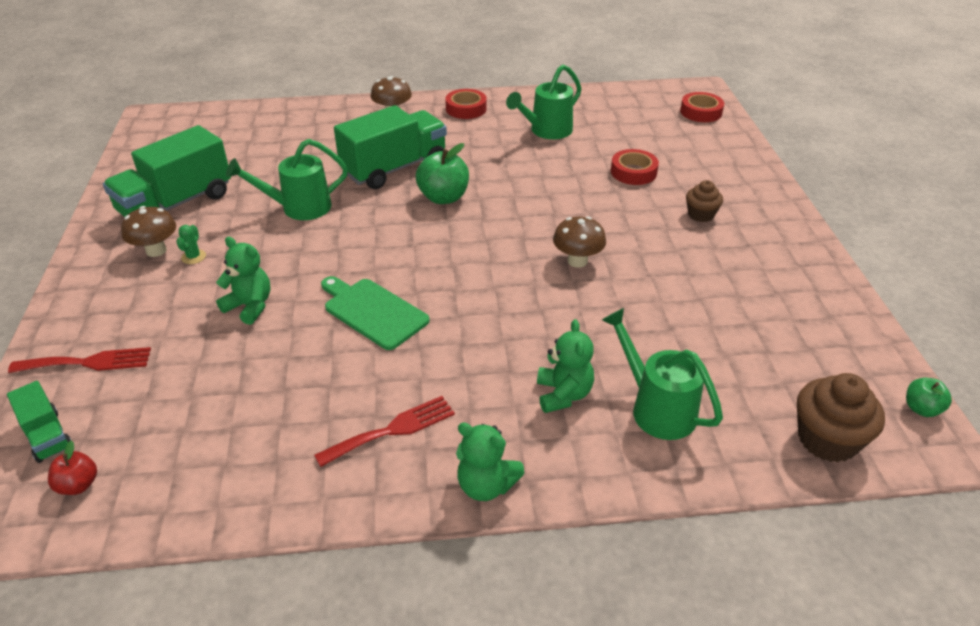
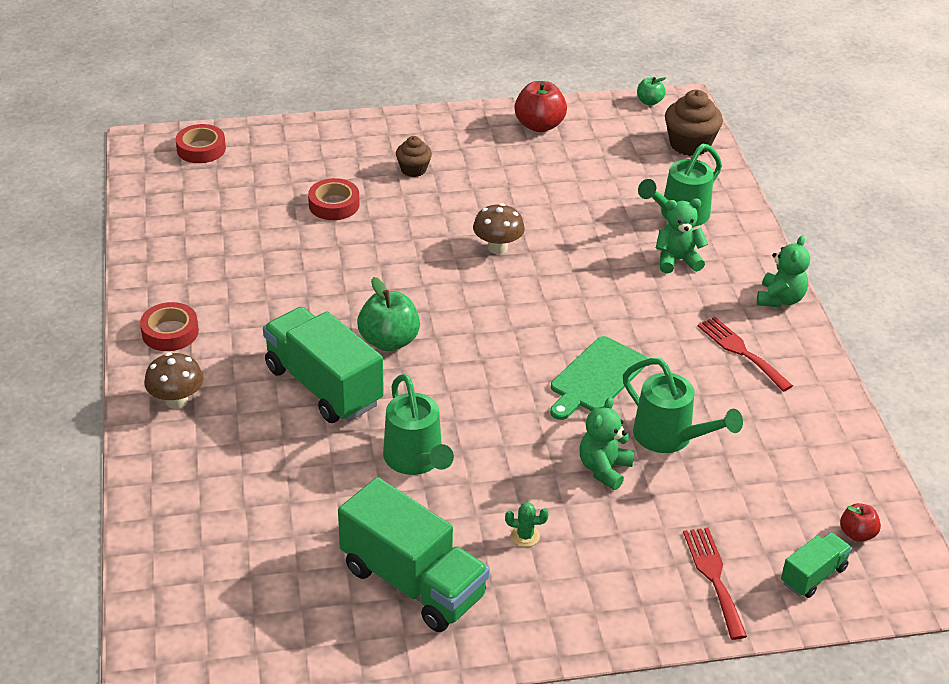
camera: 95 degrees left, 0 degrees up
(156, 250) = (516, 575): brown mushroom -> none
(546, 131) = (238, 264): green watering can -> green watering can (670, 437)
(817, 303) = (539, 125): none -> red apple

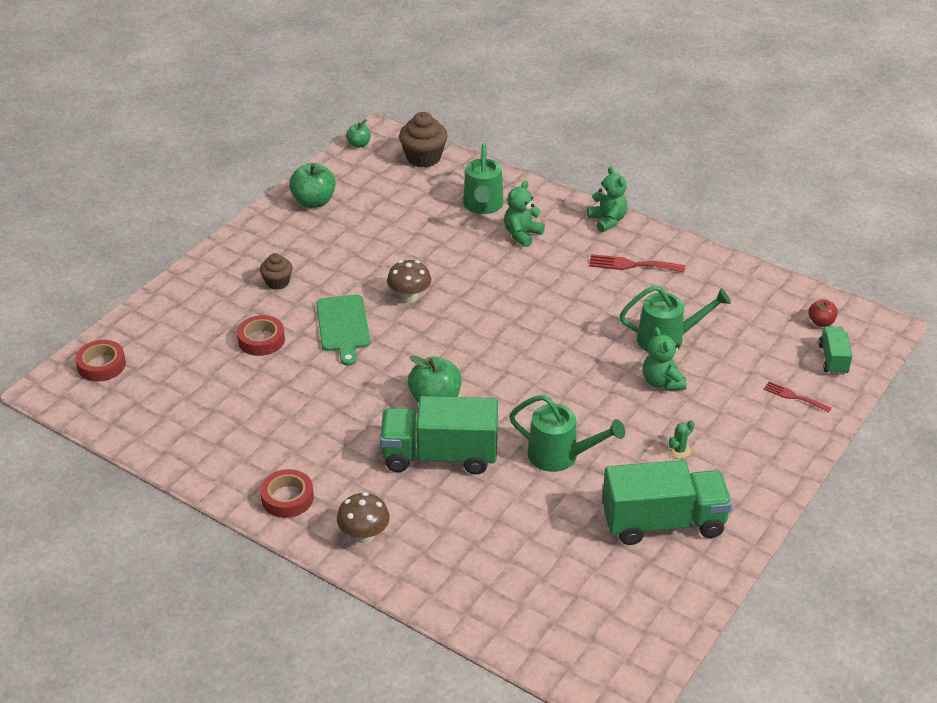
camera: 45 degrees left, 0 degrees up
(539, 125) = (314, 202): red apple -> green apple
(596, 377) = (581, 334): green cutting board -> green cutting board (343, 326)
(714, 577) = (794, 396): red fork -> red fork, size x0.66

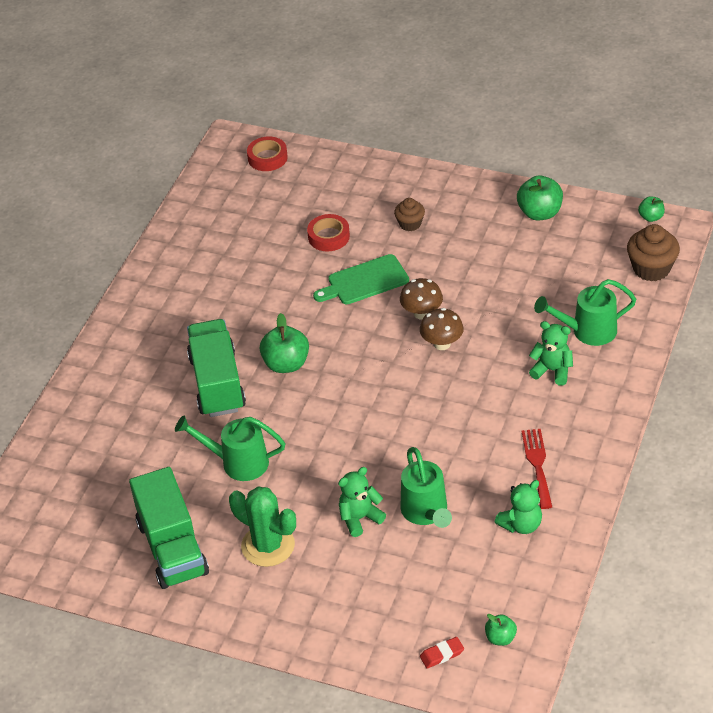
camera: 80 degrees right, 5 degrees up
(287, 498) = (146, 305): red tape -> none
(364, 535) = (116, 360): brown mushroom -> brown mushroom (442, 344)
(560, 456) = (238, 462): green watering can -> green watering can turned 90 degrees clockwise
(607, 221) = (606, 432): green teddy bear -> green teddy bear (521, 525)
(679, 450) = (268, 545): green cactus -> green cactus, size x2.42
(794, 396) = (371, 626): red fork -> none
(821, 322) = (500, 638): red apple -> green apple
(833, 359) = (442, 654): green truck -> red eraser

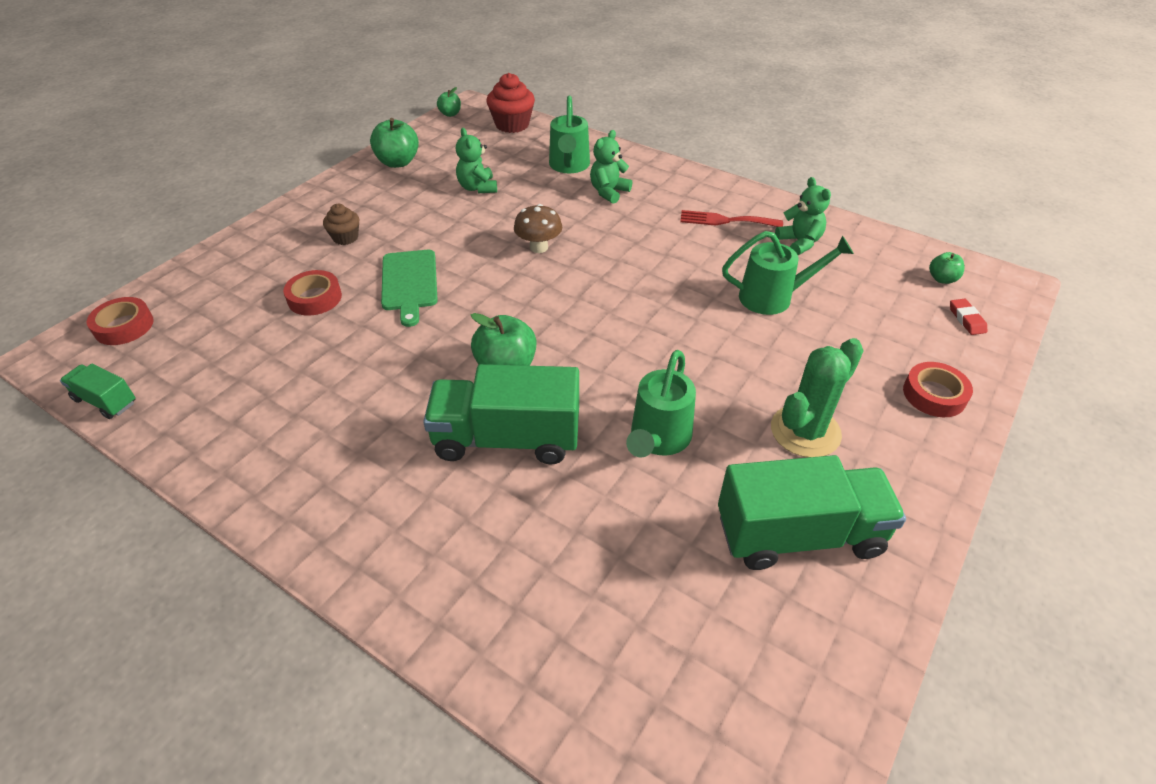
camera: 80 degrees left, 0 degrees up
(198, 185) = (106, 401): none -> green truck
(332, 626) = (934, 395): none -> red tape
(360, 518) = (773, 346): green teddy bear -> green teddy bear (477, 188)
(422, 313) = (486, 252): brown mushroom -> none
(651, 268) = (512, 125): brown cupcake -> red cupcake

